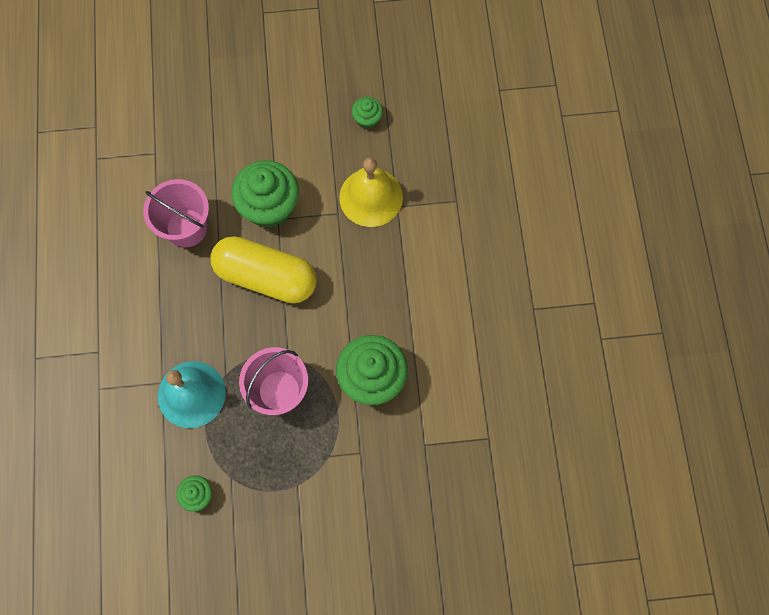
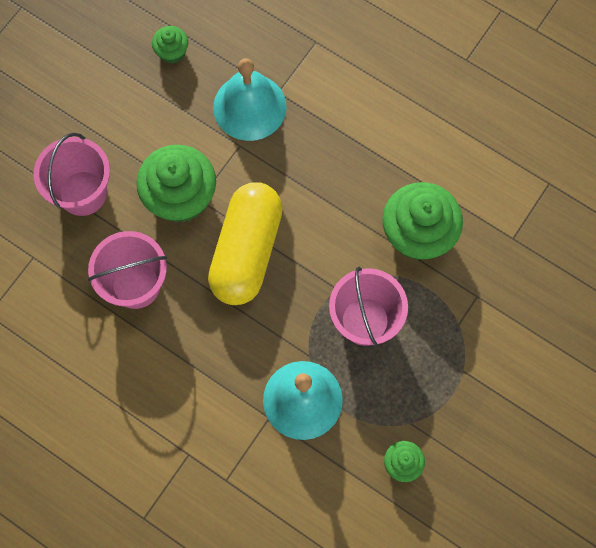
camera: 50 degrees left, 0 degrees up
(222, 146) = (83, 193): none -> pink bucket
(266, 277) = (246, 251): yellow capsule -> yellow capsule turned 45 degrees counterclockwise
(371, 197) = (249, 107): yellow bell -> turquoise bell

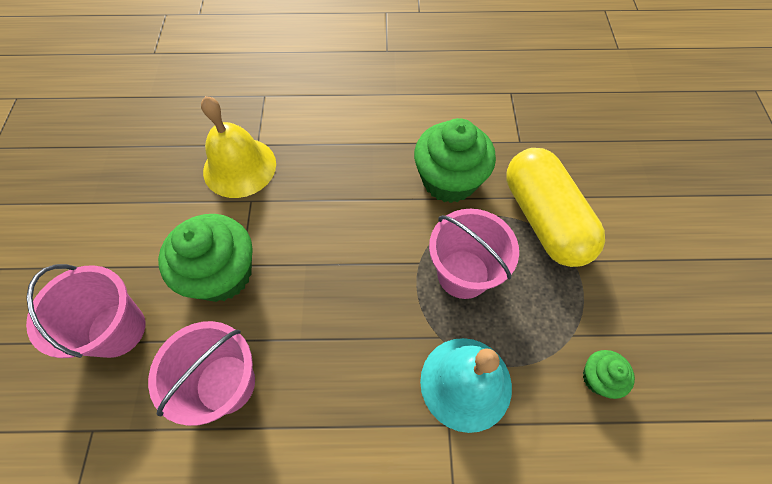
camera: 35 degrees left, 10 degrees down
(172, 52) = (142, 164): green cupcake -> none
(246, 251) = (316, 282): yellow capsule -> yellow capsule (544, 219)
(249, 107) = (239, 167): turquoise bell -> yellow bell

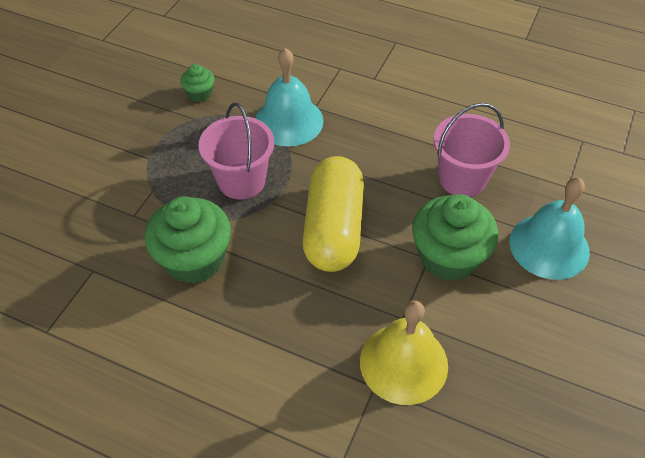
camera: 155 degrees left, 10 degrees down
(117, 330) = (549, 246): pink bucket -> turquoise bell
(544, 219) = (141, 194): yellow capsule -> yellow capsule (333, 228)

